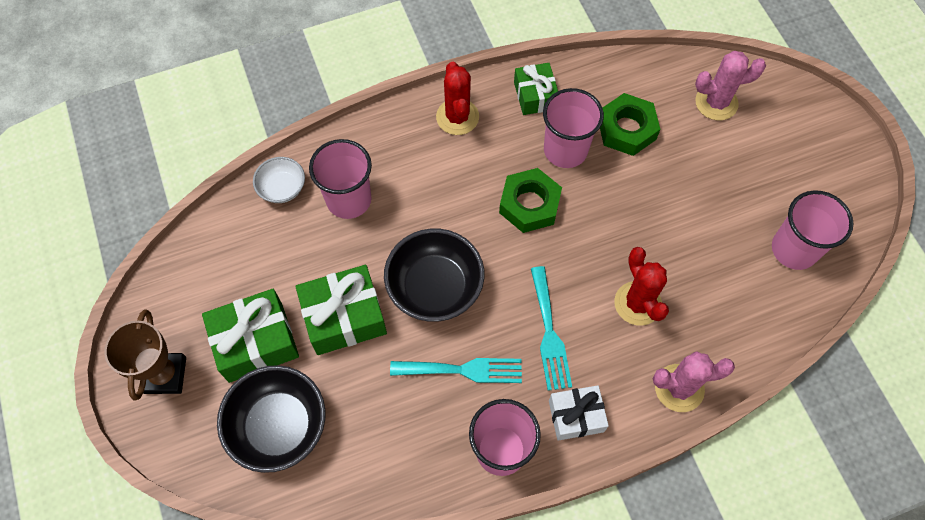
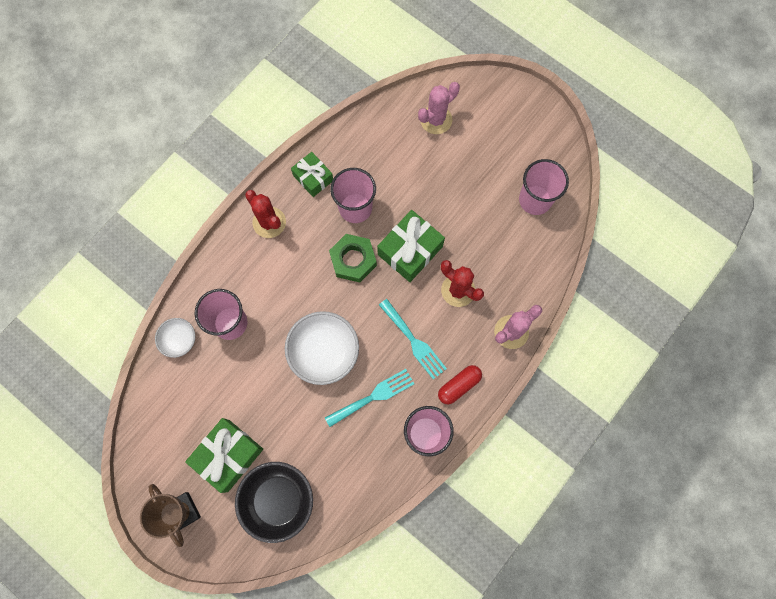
camera: 30 degrees left, 10 degrees up
(344, 317) = (276, 405): green gift -> green gift (410, 250)
(435, 287) = (324, 352): black bowl -> white bowl
(576, 416) = (459, 385): white gift -> red capsule
(627, 129) = (387, 170): green nut -> none

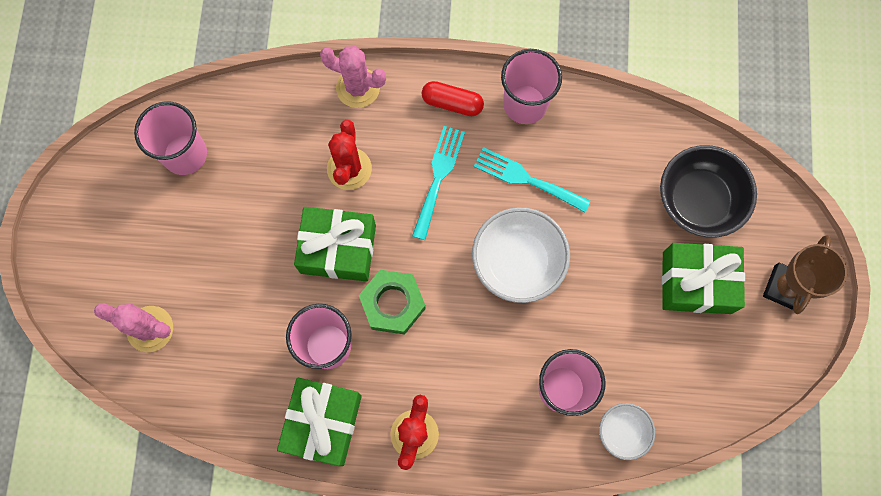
camera: 125 degrees left, 0 degrees up
(313, 178) = (323, 423): green gift -> green gift, size x1.56

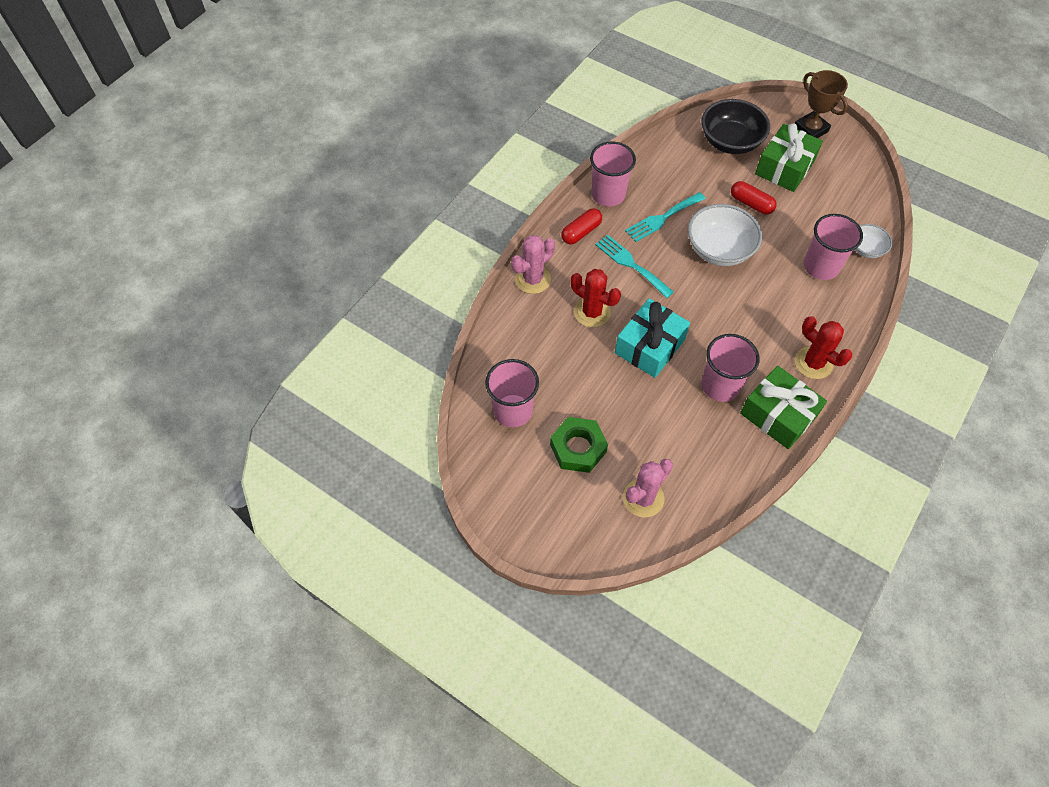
camera: 60 degrees left, 15 degrees down
(338, 249) = (649, 346): green gift -> turquoise gift
(392, 303) = (710, 332): green nut -> green nut (578, 448)
(611, 268) = (751, 204): none -> red capsule

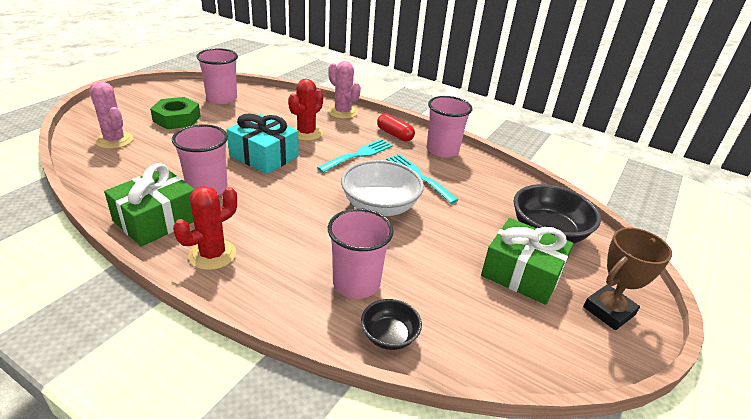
camera: 85 degrees right, 25 degrees down
(751, 204) = (451, 237): red capsule -> none
(866, 249) = (389, 336): white bowl -> black bowl

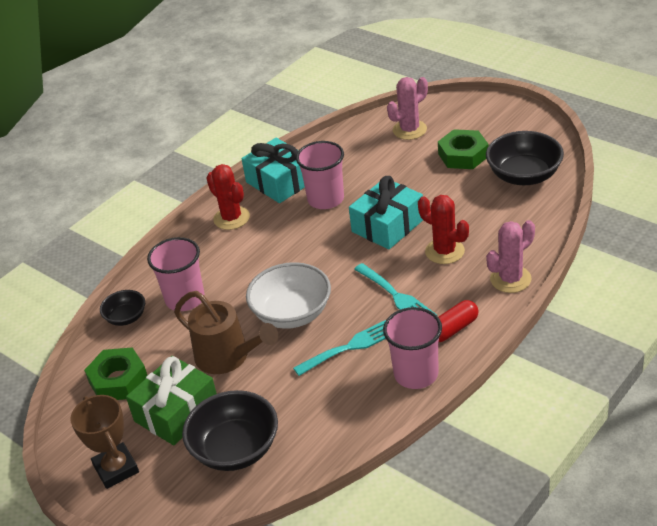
camera: 105 degrees right, 5 degrees up
(156, 220) = (279, 182): green gift -> turquoise gift
(222, 98) = (524, 176): pink cup -> black bowl
(442, 243) = (228, 357): none -> brown watering can
(493, 328) = (118, 380): none -> green nut

